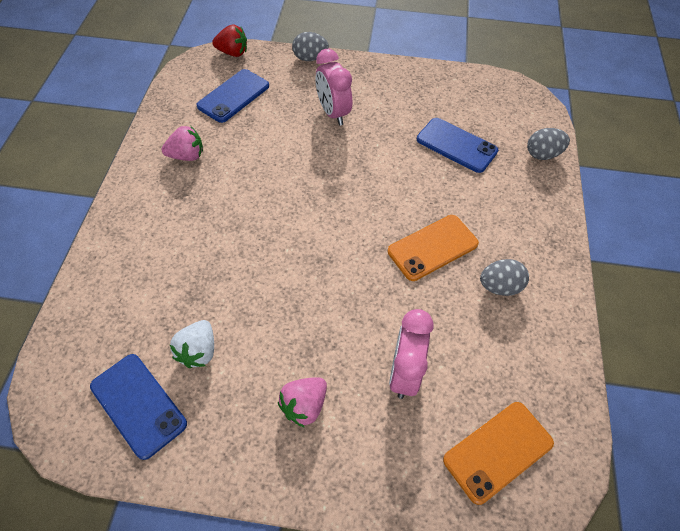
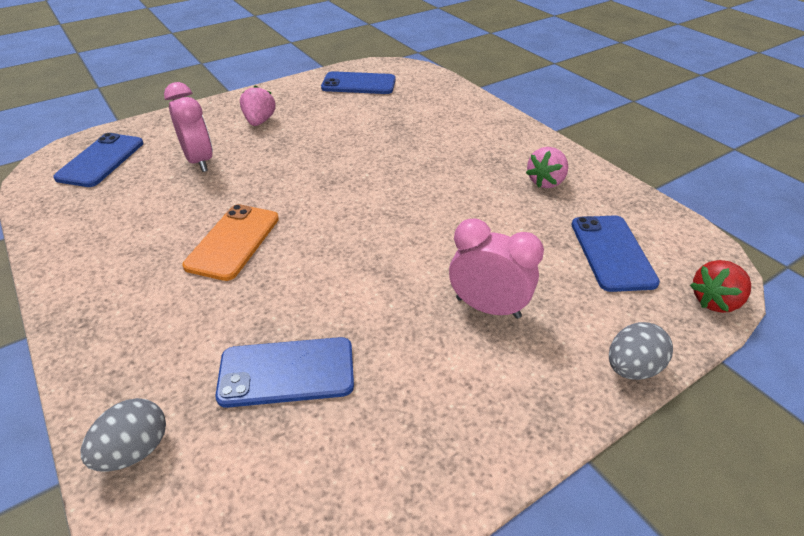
camera: 140 degrees right, 15 degrees down
(198, 351) = (355, 109): white strawberry -> none
(498, 451) = (101, 160): orange phone -> blue phone
(499, 286) = (140, 247): grey egg -> none

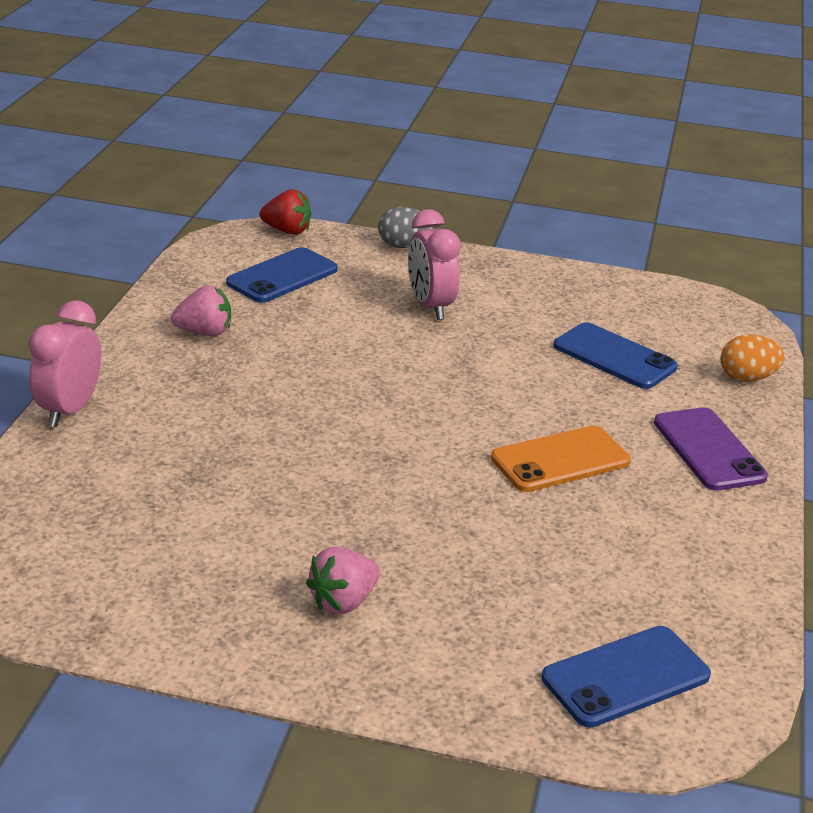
camera: 135 degrees left, 10 degrees down
(129, 323) = (708, 449): none -> purple phone
(135, 450) = (747, 378): grey egg -> orange egg
(199, 161) = (497, 583): pink clock -> pink clock (69, 410)
(358, 84) = (102, 576): blue phone -> none

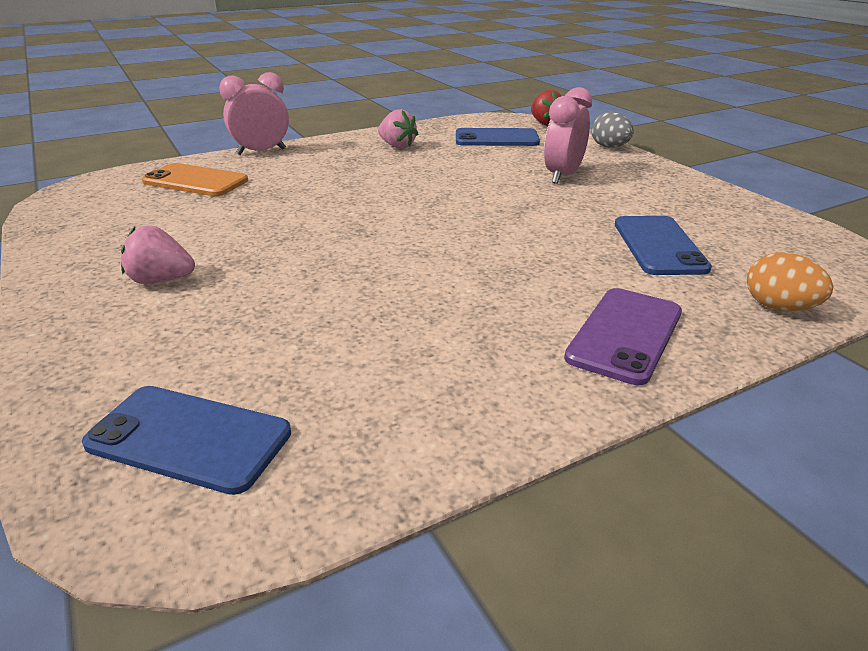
camera: 50 degrees right, 0 degrees up
(560, 460) = (472, 281): orange phone -> orange phone (195, 181)

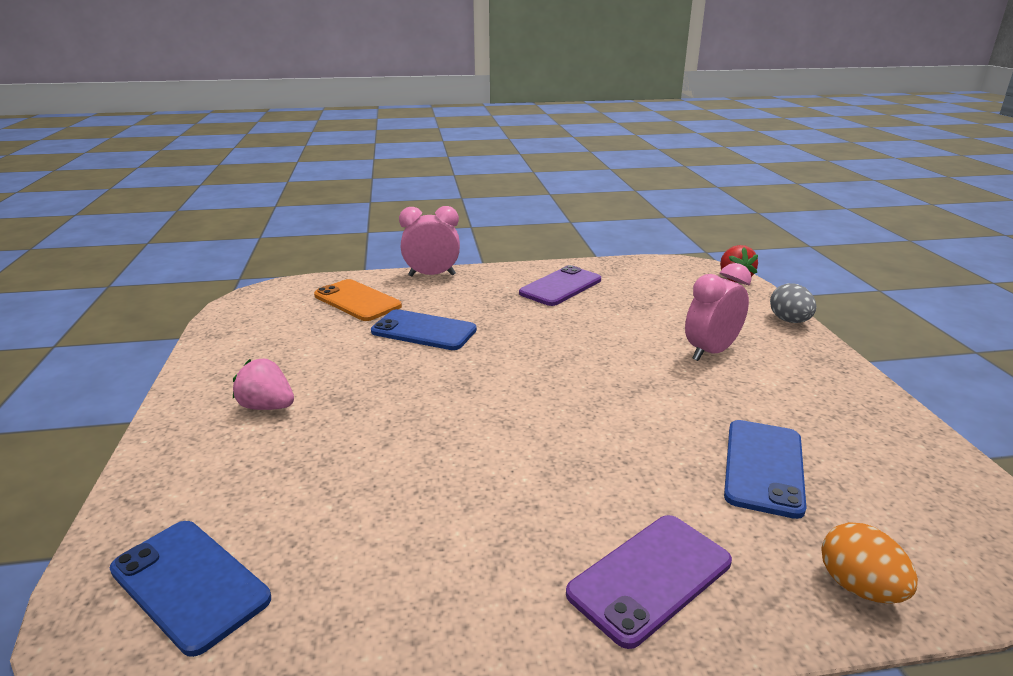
camera: 20 degrees right, 5 degrees down
(397, 146) = (560, 286): pink strawberry -> purple phone
(496, 138) = (668, 291): blue phone -> blue phone (424, 331)

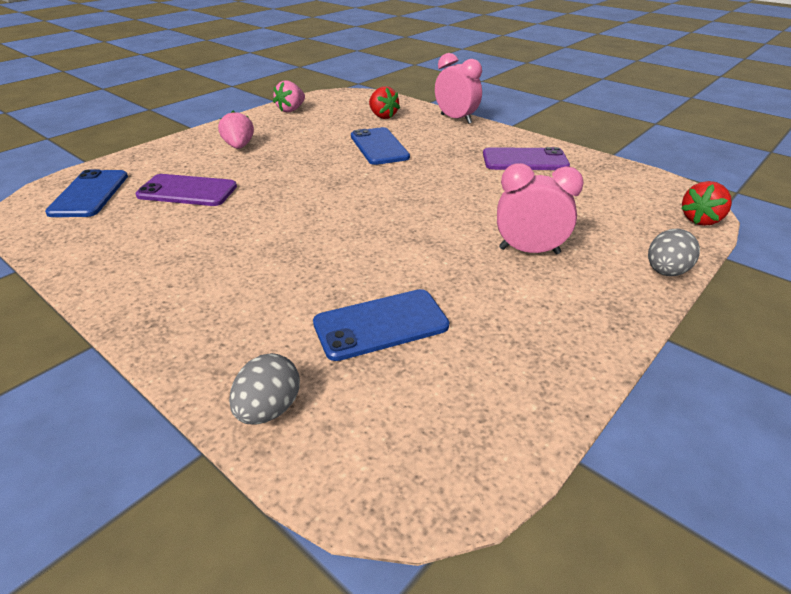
camera: 50 degrees right, 10 degrees up
(232, 338) = (291, 110): none -> pink strawberry
(357, 301) = (382, 116): orange phone -> red strawberry
(650, 577) = (200, 315): purple phone -> purple phone (187, 191)
(859, 587) = (269, 409): orange egg -> grey egg

